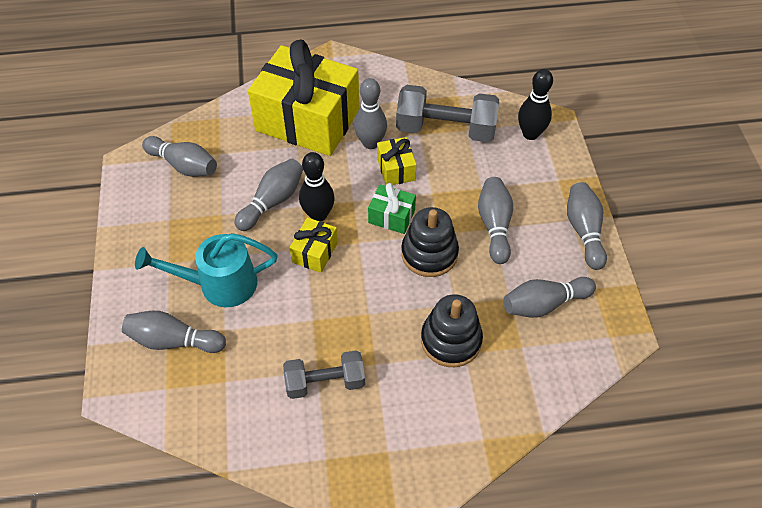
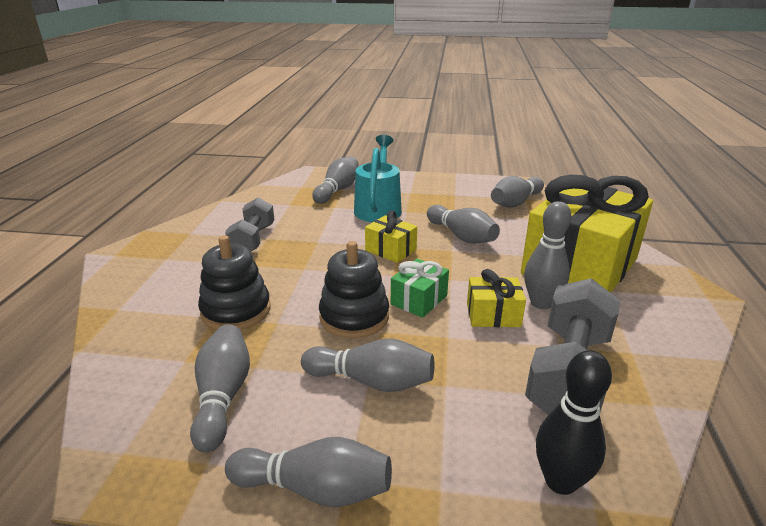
camera: 105 degrees right, 25 degrees down
(318, 215) = (437, 257): black bowling pin -> none

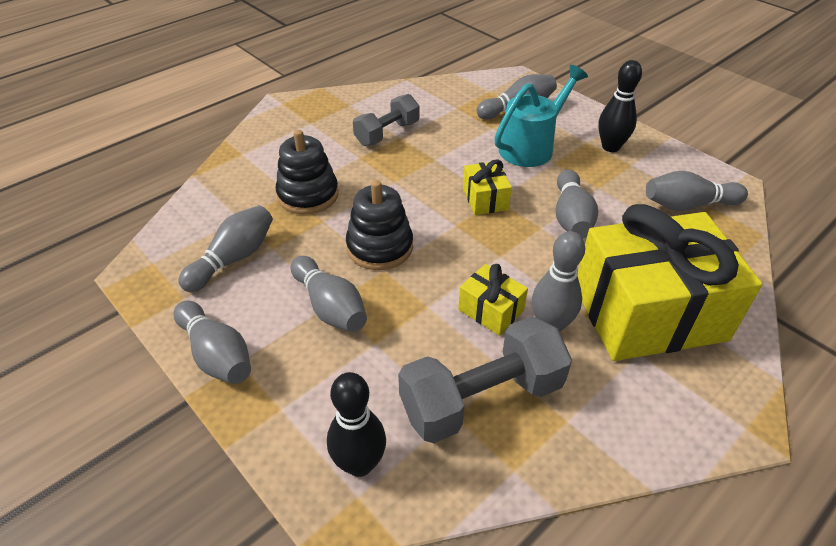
camera: 40 degrees right, 15 degrees up
(419, 300) = (447, 260): green gift -> none
(429, 190) = (610, 147): none -> black bowling pin

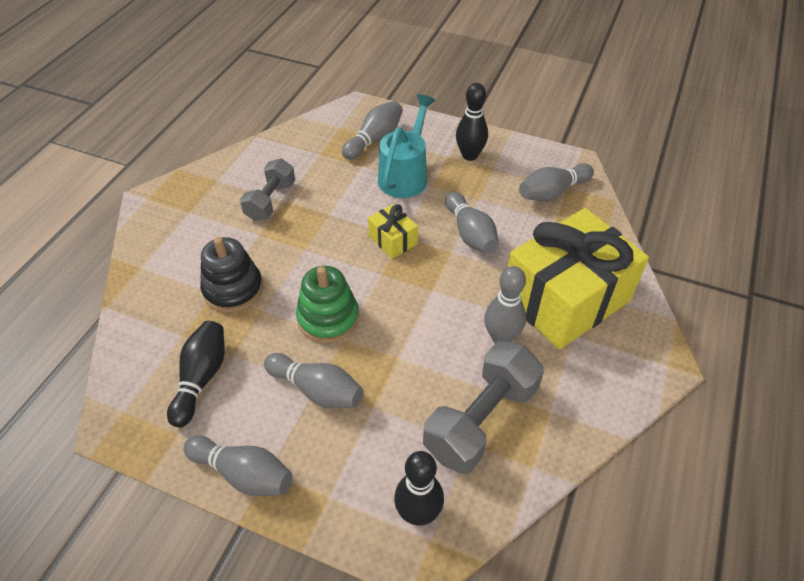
camera: 25 degrees left, 5 degrees up
(233, 259) = (201, 378): grey bowling pin -> black bowling pin
(380, 247) = (328, 318): black stacking toy -> green stacking toy
(490, 310) = (450, 342): yellow gift -> none

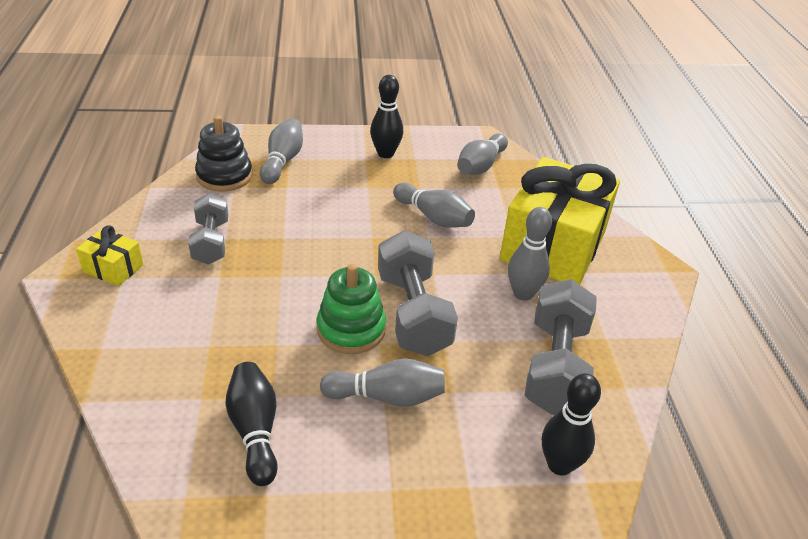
camera: 30 degrees left, 10 degrees down
(233, 289) = (229, 335): black stacking toy -> black stacking toy (224, 176)
(244, 474) = (368, 502): grey bowling pin -> none
(389, 321) = (413, 313): none -> grey dumbbell
(393, 240) = (365, 243): yellow gift -> yellow gift (113, 268)
(405, 175) = (336, 184): turquoise watering can -> none

